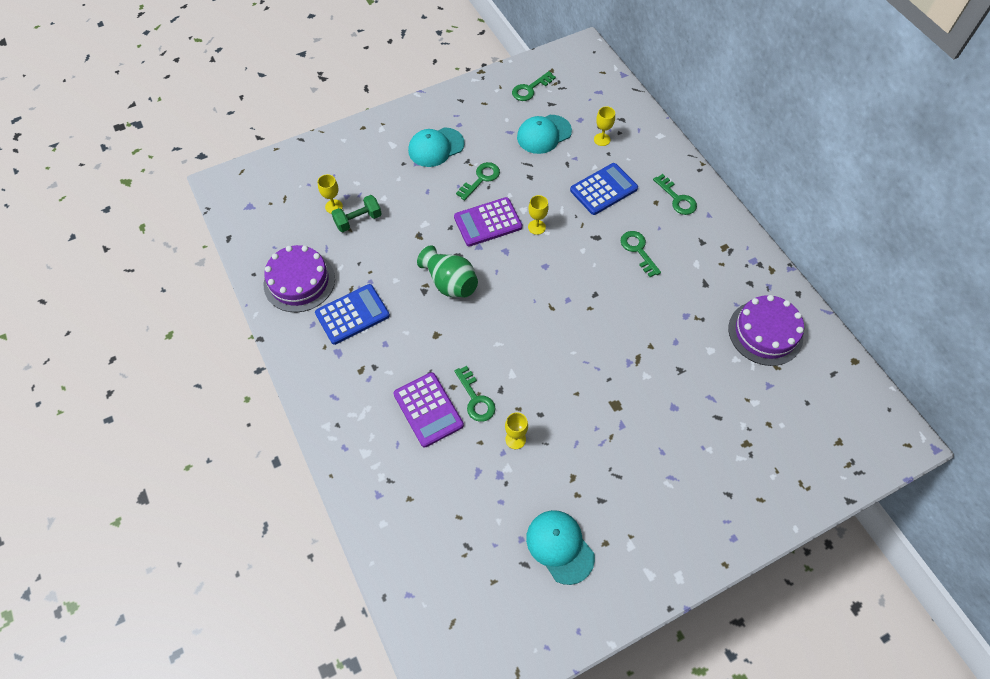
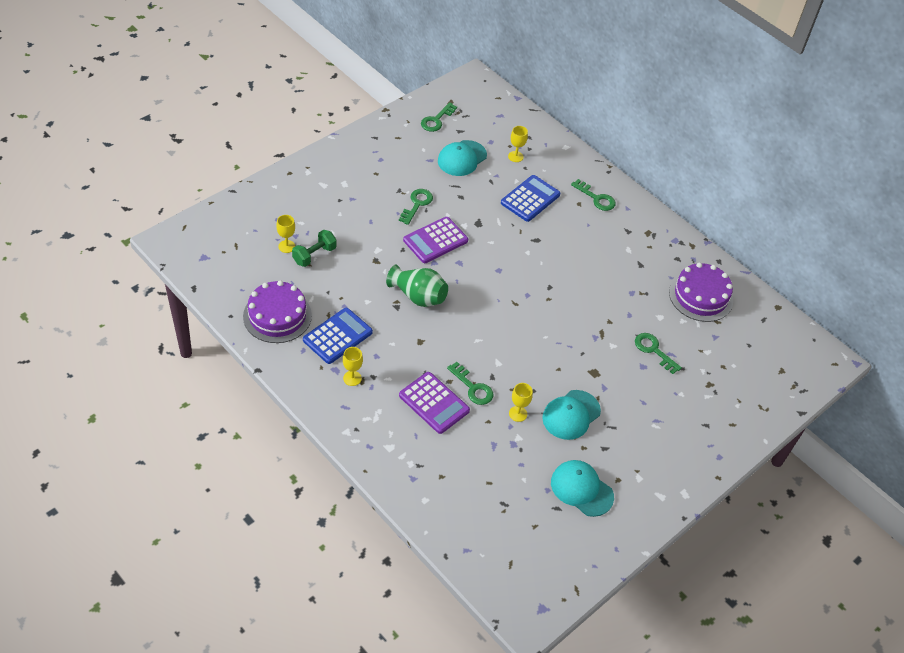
camera: 20 degrees left, 10 degrees down
(436, 147) = (365, 182): turquoise cap -> turquoise cap (571, 415)
(536, 227) = (481, 238): yellow goblet -> yellow goblet (352, 378)
(638, 250) = (575, 245): green key -> green key (653, 350)

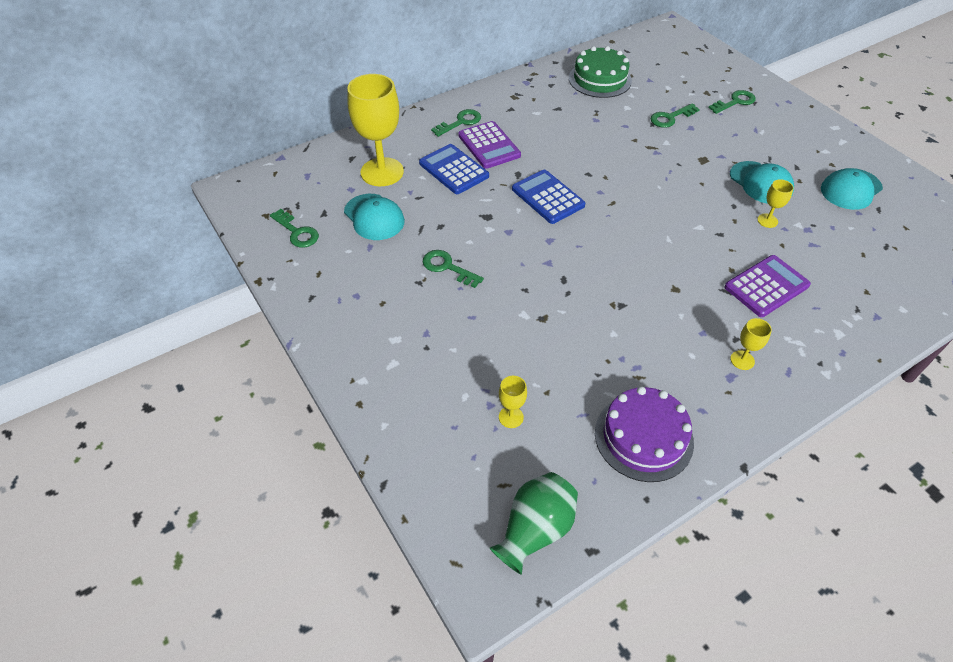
camera: 75 degrees left, 0 degrees up
(314, 255) = (530, 384): green dumbbell -> none
(337, 336) = (675, 370): blue calculator -> blue calculator (547, 197)
(418, 296) = (604, 283): green vase -> green vase (535, 530)
(435, 240) = (512, 257): purple calculator -> purple calculator (489, 145)
(473, 387) = (738, 251): green key -> green key (735, 102)
(515, 156) = (382, 172): yellow goblet -> yellow goblet, size x2.29
(701, 296) = (600, 79): purple cake -> green cake

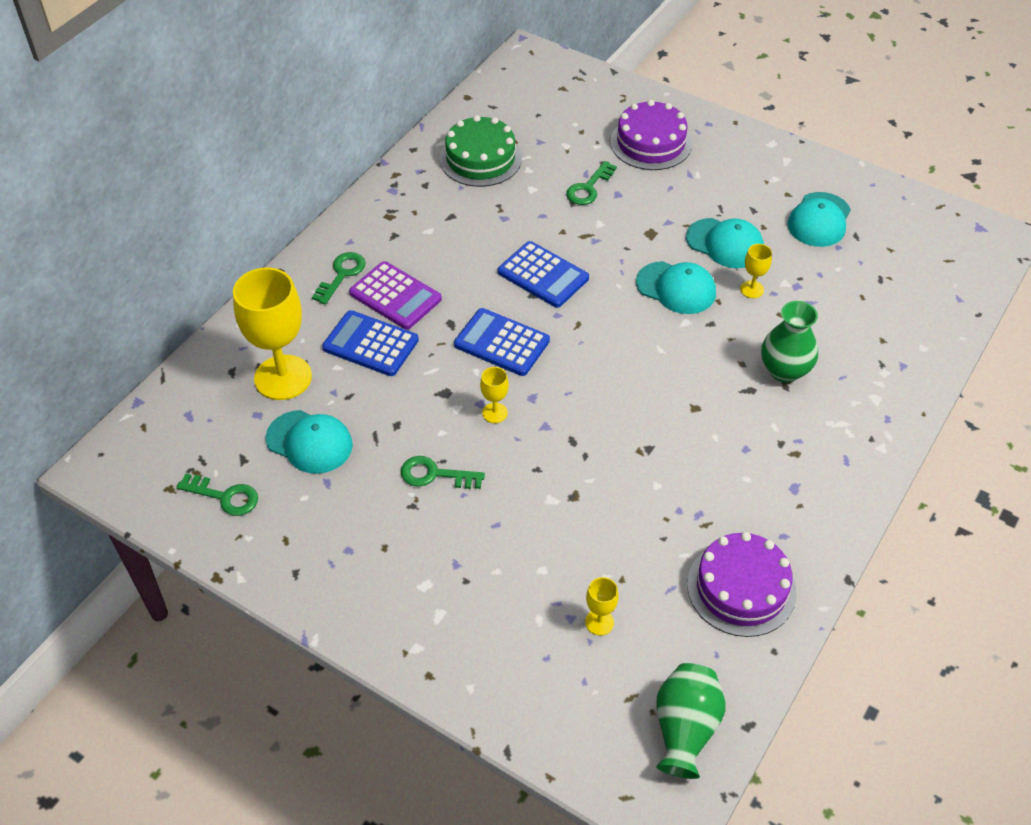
camera: 25 degrees left, 0 degrees up
(604, 163) = (543, 275): none -> blue calculator
(704, 201) = (676, 288): none -> turquoise cap
(735, 102) = (651, 143): green key -> purple cake
(742, 360) = (797, 465): yellow goblet -> yellow goblet (495, 413)
(766, 286) = (784, 370): purple calculator -> green vase

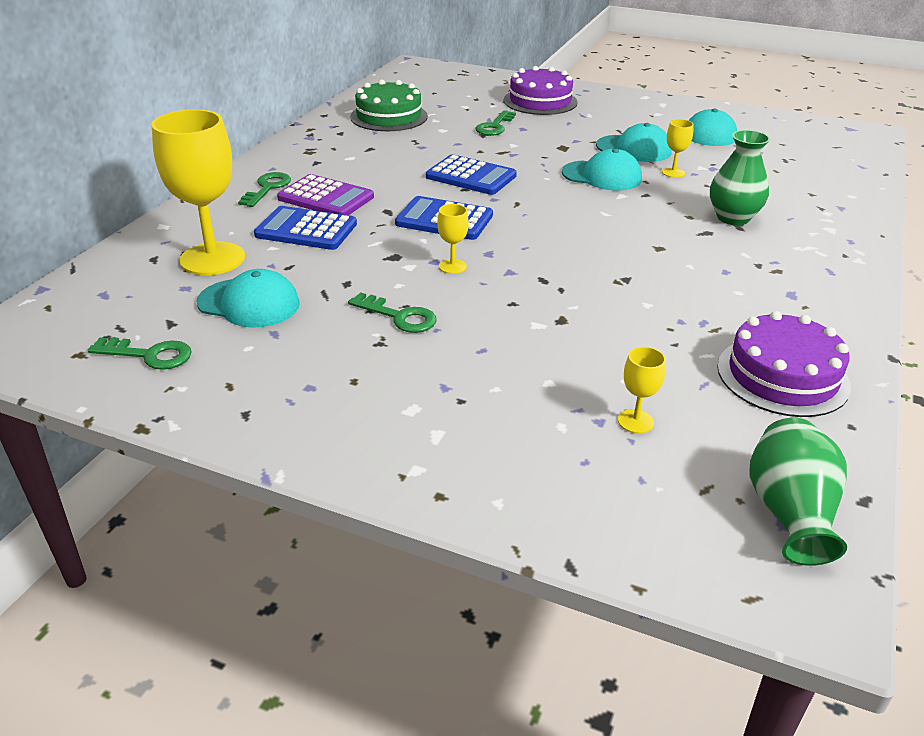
camera: 10 degrees left, 15 degrees down
(435, 475) = (399, 316): green key -> green key turned 150 degrees counterclockwise

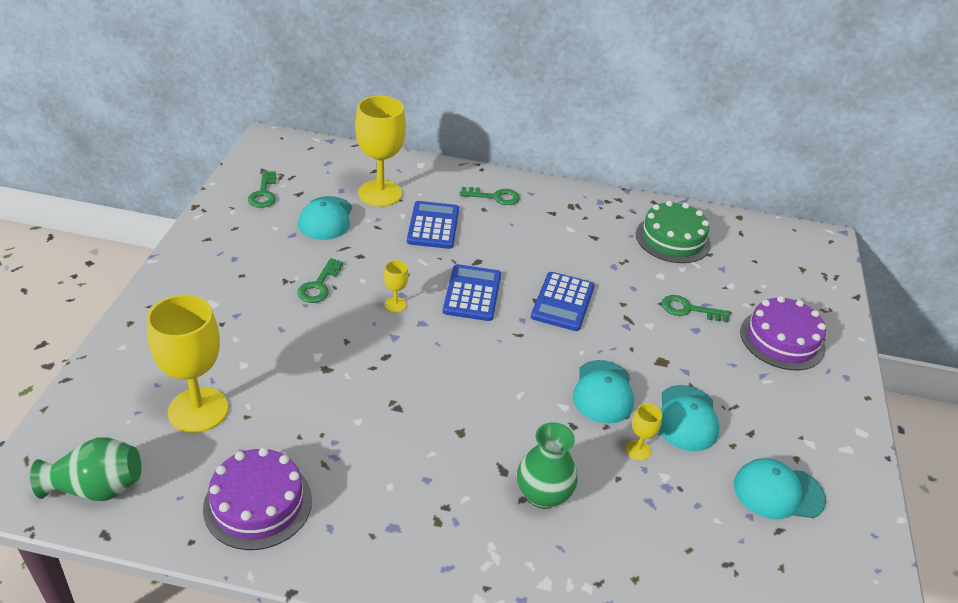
camera: 75 degrees right, 5 degrees up
(326, 198) = (489, 227): purple calculator -> none
(635, 421) = (198, 410): yellow goblet -> yellow goblet, size x2.29

